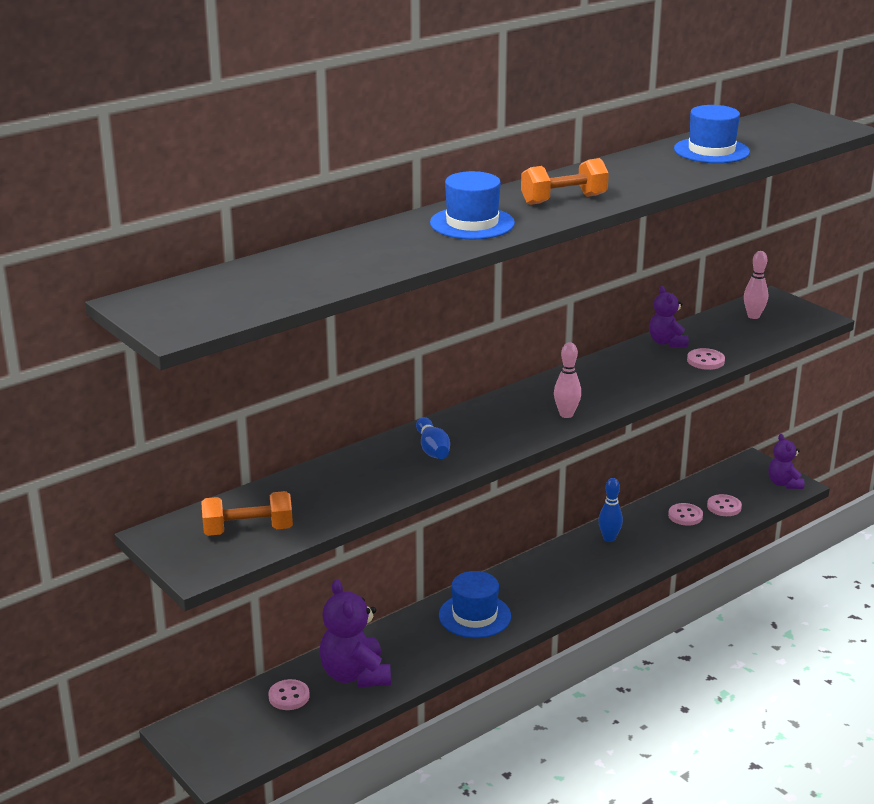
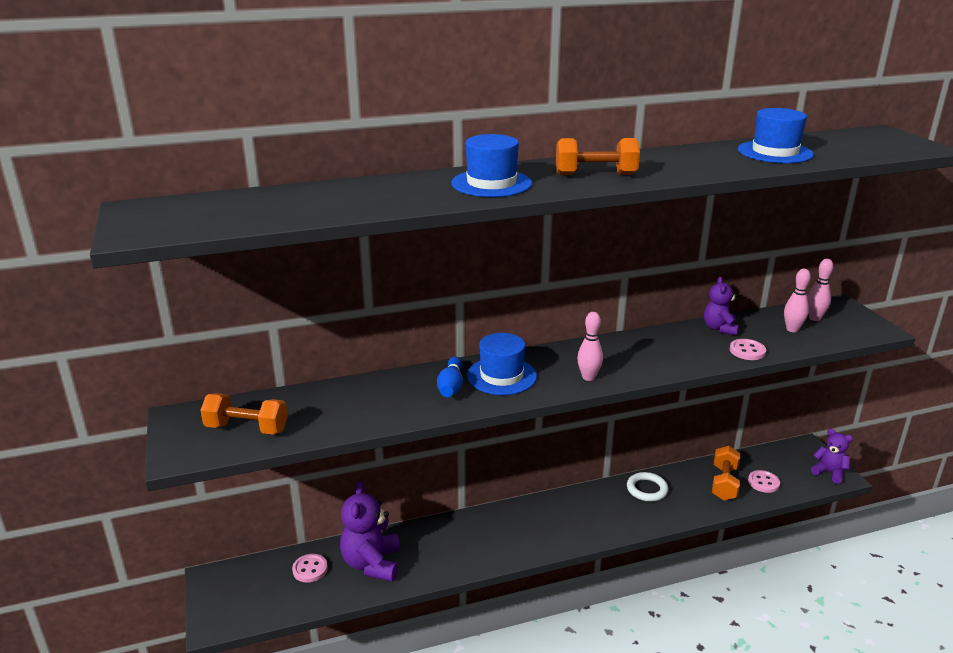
camera: 20 degrees right, 0 degrees up
(474, 616) = (497, 534): blue hat -> blue hat (501, 376)
(609, 538) = (647, 489): blue bowling pin -> white ring
(685, 516) = (724, 483): pink button -> orange dumbbell
(737, 331) = (792, 329): none -> pink bowling pin
(784, 483) = (829, 472): purple teddy bear -> purple teddy bear turned 120 degrees clockwise

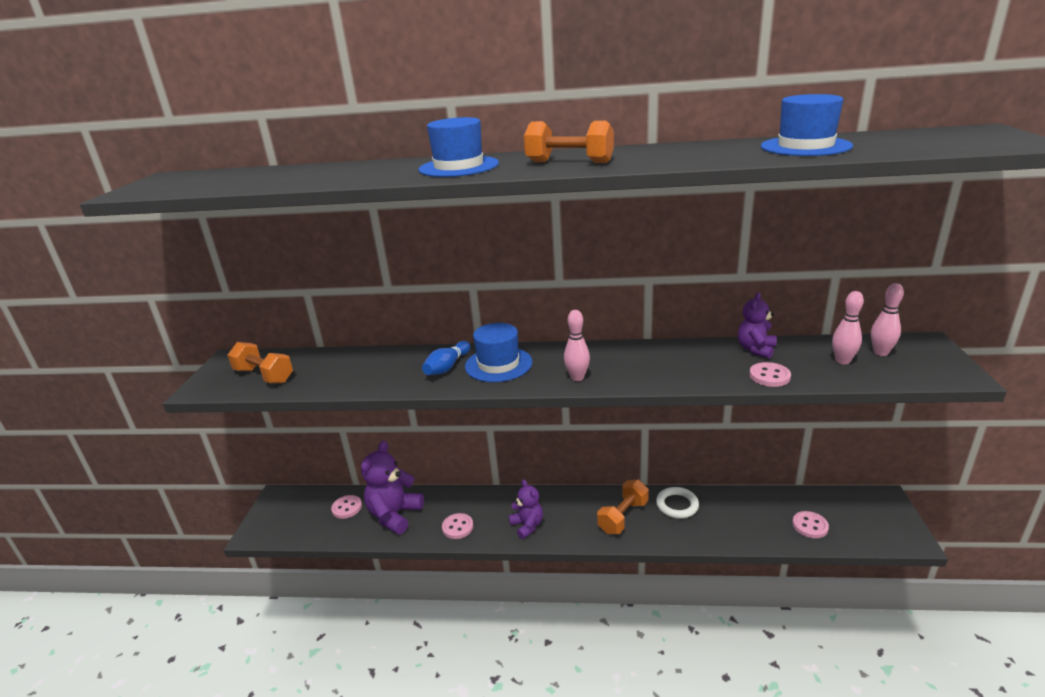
camera: 25 degrees right, 0 degrees up
(450, 559) = (457, 527): none -> pink button
(724, 483) = (764, 517): orange dumbbell -> orange dumbbell (623, 517)
(829, 472) = (897, 532): purple teddy bear -> purple teddy bear (527, 525)

